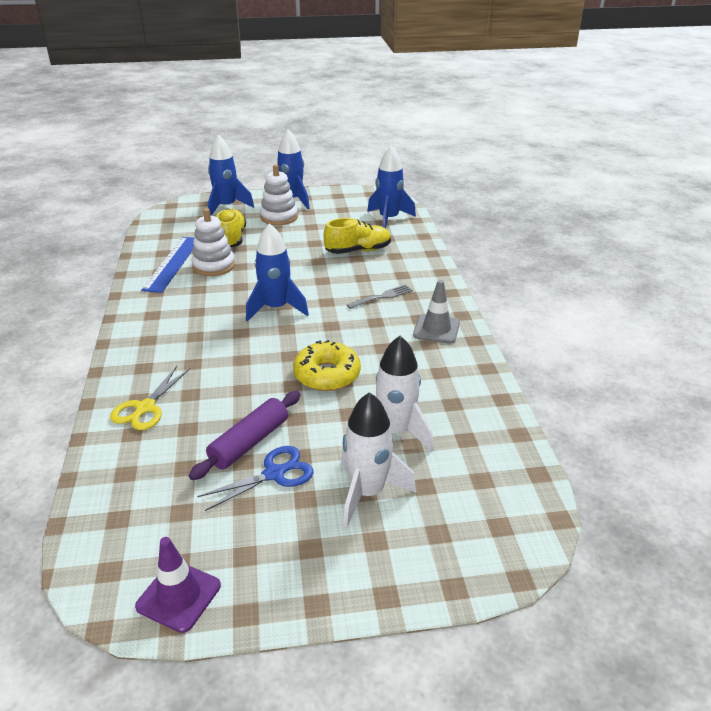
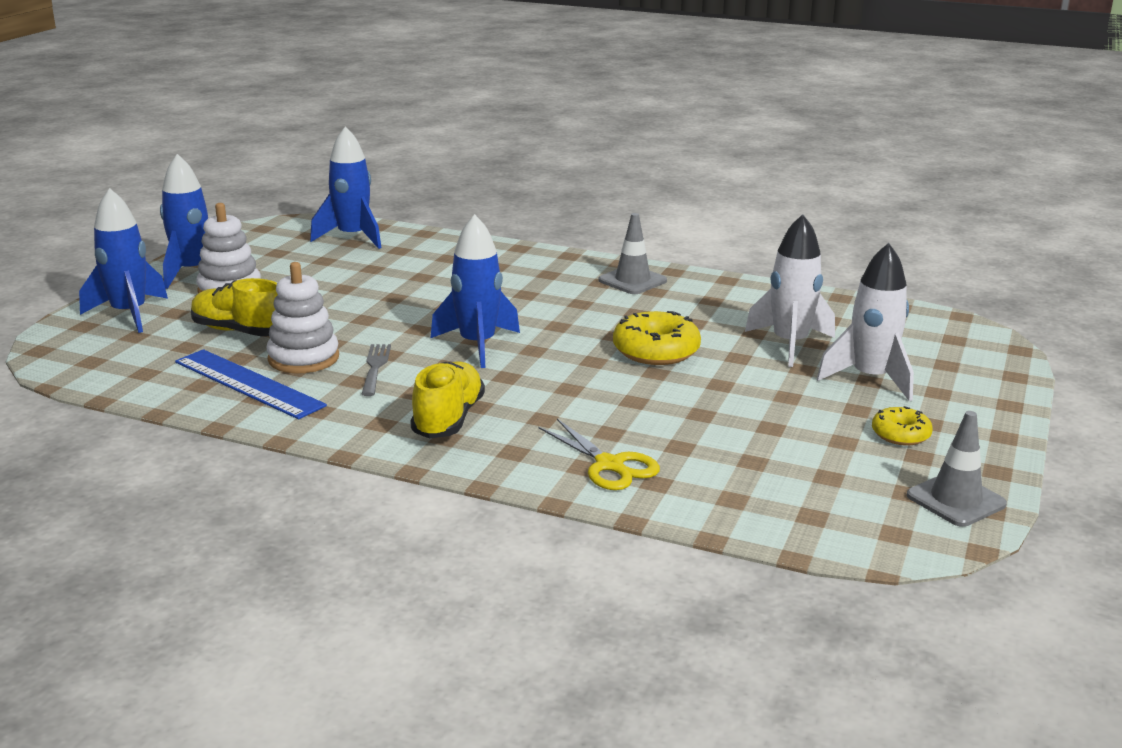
camera: 60 degrees left, 10 degrees down
(178, 596) = (956, 500): purple traffic cone -> grey traffic cone
(249, 442) = (740, 417): purple rolling pin -> none
(275, 473) = (805, 415): blue scissors -> none
(276, 535) = (900, 434): none -> yellow donut
(358, 251) = (405, 271): yellow shoe -> yellow shoe (448, 419)
(382, 297) = (531, 287): grey fork -> grey fork (375, 367)

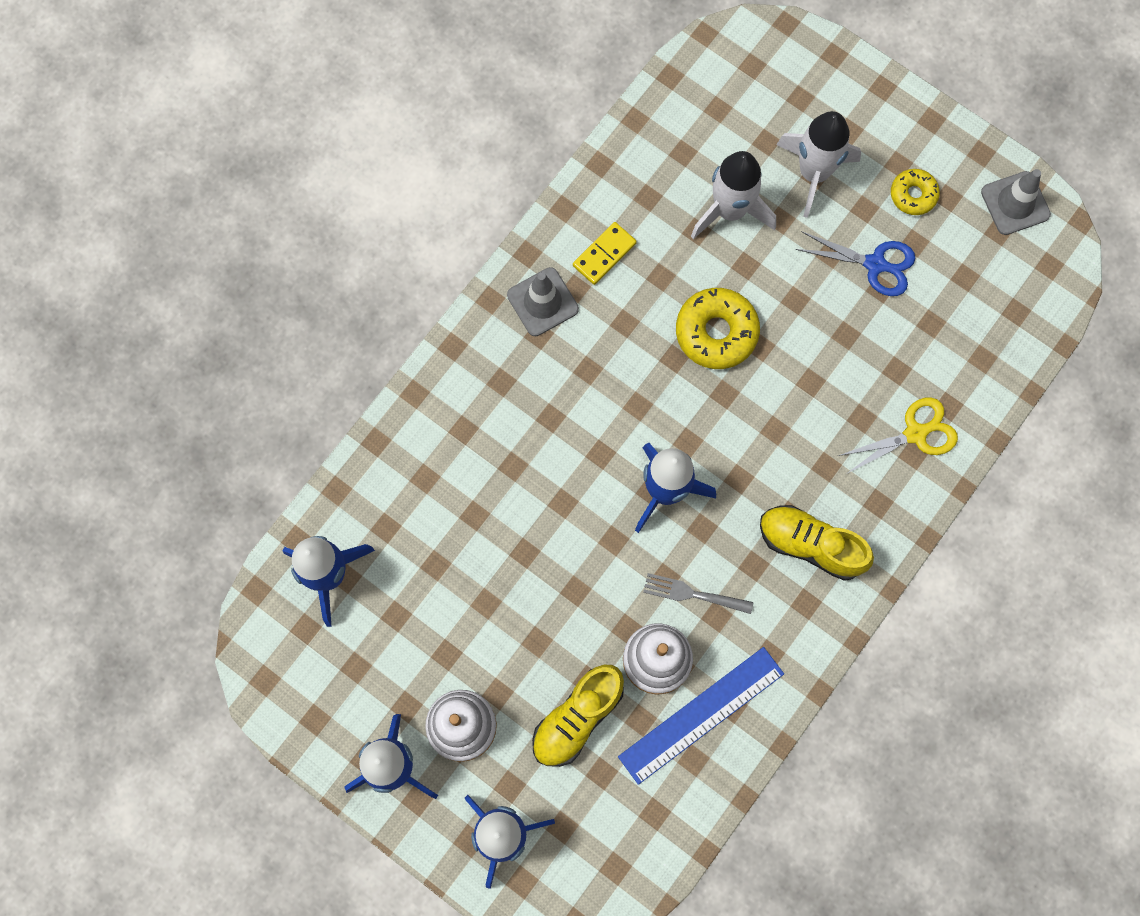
camera: 75 degrees left, 50 degrees up
(697, 298) = (604, 254): none -> yellow domino
(797, 421) = (875, 264): none -> blue scissors

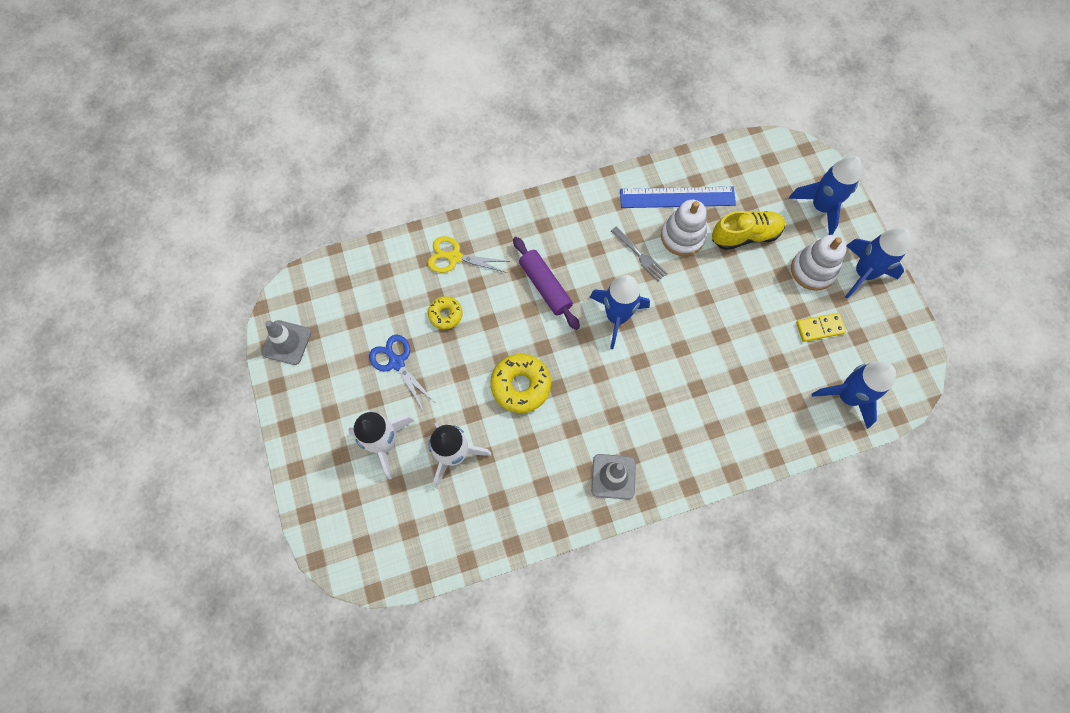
camera: 145 degrees left, 5 degrees down
(604, 254) = (553, 481): yellow domino -> yellow domino (819, 328)
(778, 471) = (545, 286): none -> purple rolling pin
(810, 545) = (557, 239): yellow shoe -> none
(913, 195) = (339, 388): yellow donut -> yellow donut (445, 314)

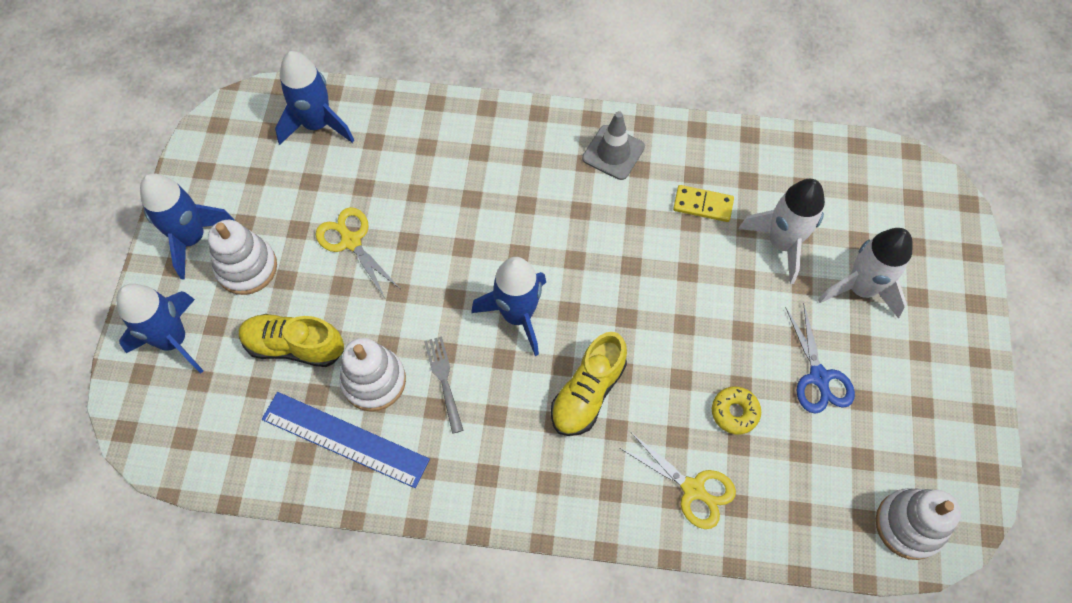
camera: 155 degrees left, 5 degrees down
(286, 342) = (962, 467): grey traffic cone -> none
(314, 292) = (909, 525): none -> white stacking toy
(521, 385) = (673, 285): yellow donut -> none
(545, 286) = (588, 393): purple rolling pin -> yellow shoe
(759, 318) = (351, 241): none -> yellow scissors
(819, 328) = (291, 201): yellow domino -> yellow domino (703, 205)

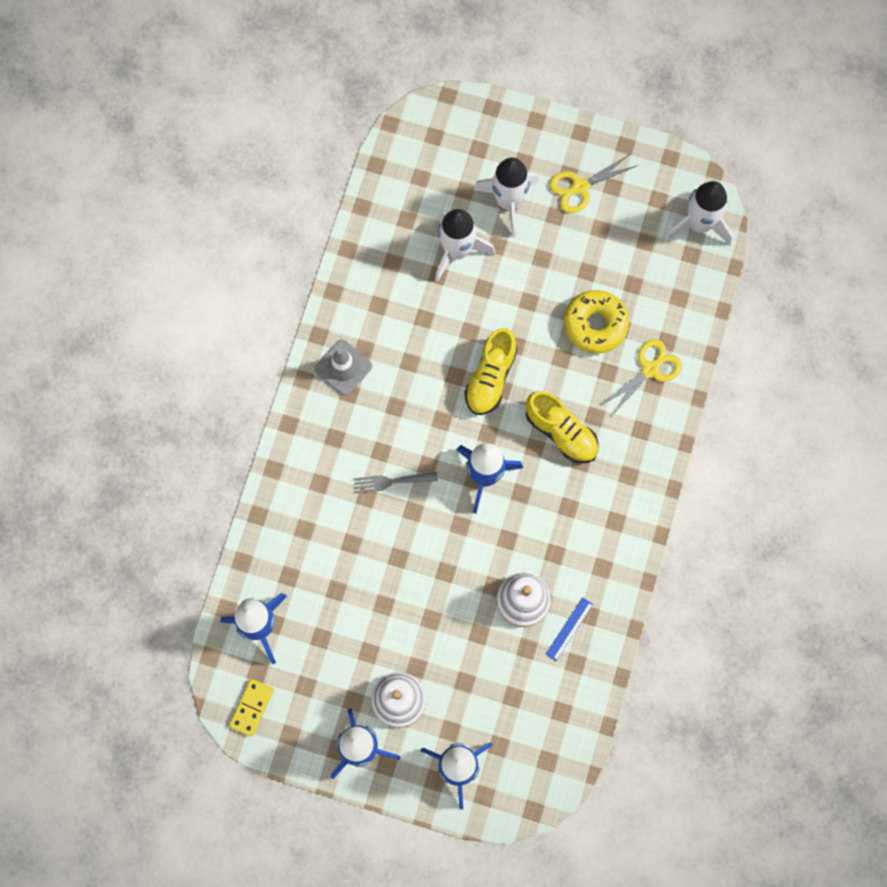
camera: 80 degrees left, 10 degrees up
(294, 346) = (481, 664): yellow shoe -> yellow shoe (490, 378)
(345, 439) = (569, 629): blue ruler -> blue ruler, size x0.49
(351, 241) = (389, 607): yellow scissors -> yellow scissors (580, 187)
(444, 380) = (531, 543): grey fork -> grey fork (391, 481)
(703, 205) = (409, 305): yellow domino -> yellow domino (252, 707)
(734, 412) = (595, 324): yellow donut -> yellow donut, size x1.69
(819, 377) = (577, 255): blue scissors -> none
(909, 525) = (699, 224): white stacking toy -> white rocket

